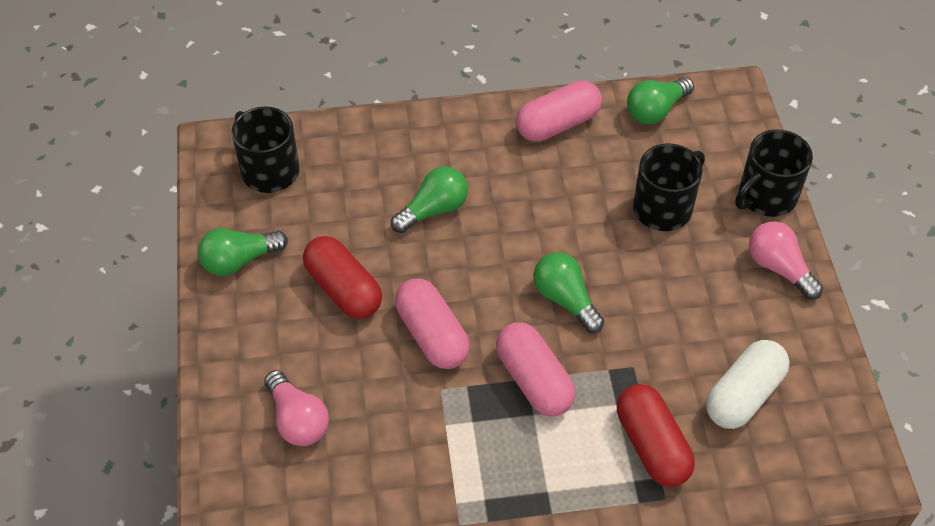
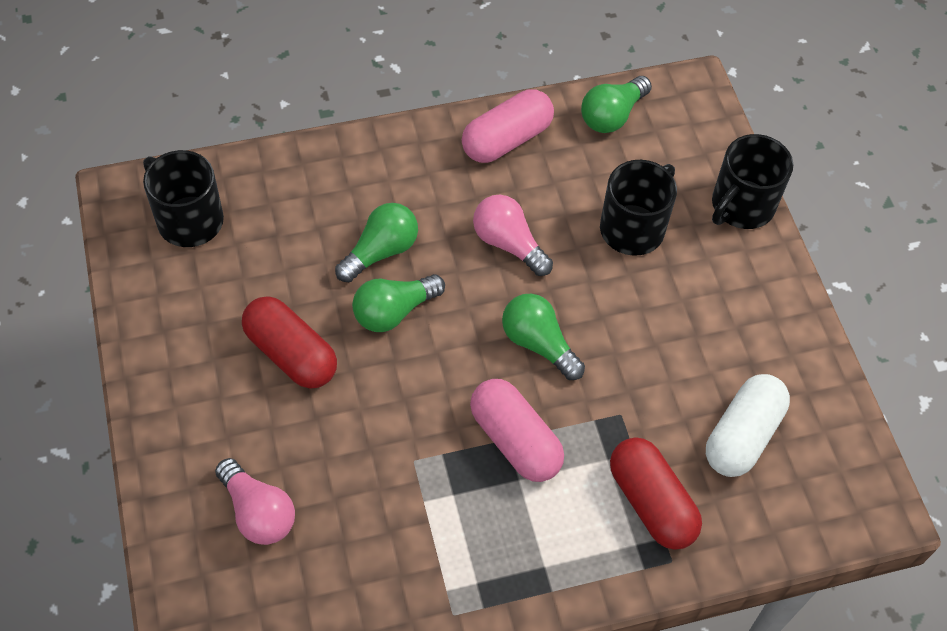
camera: 10 degrees left, 5 degrees up
(239, 261) = (168, 330): green light bulb -> green light bulb (394, 311)
(432, 335) = (396, 398): pink capsule -> none
(779, 268) = (764, 287): pink light bulb -> pink light bulb (508, 244)

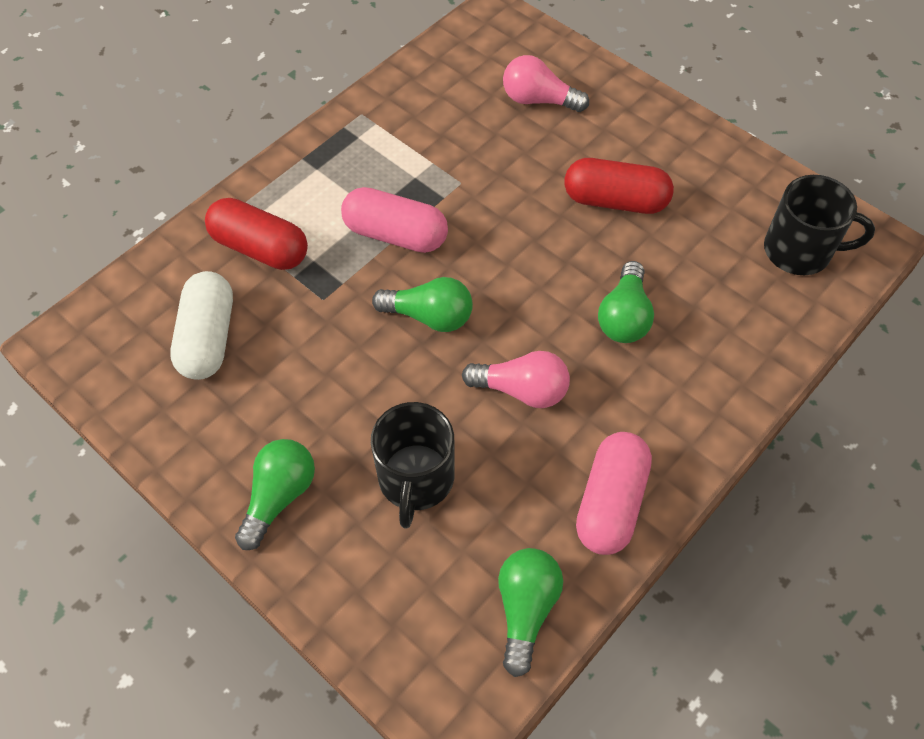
camera: 150 degrees right, 0 degrees up
(394, 311) = (568, 274): green light bulb -> green light bulb (279, 497)
(741, 206) = (317, 578): black mug -> none

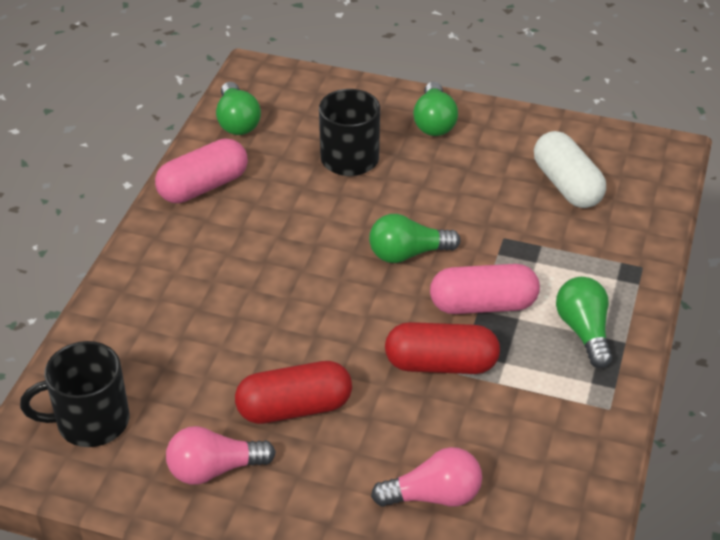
camera: 155 degrees right, 15 degrees down
(260, 248) = (588, 255): red capsule -> red capsule (441, 364)
(521, 390) = (303, 229): pink light bulb -> pink light bulb (214, 469)
(610, 502) = (203, 187): pink capsule -> pink capsule turned 60 degrees clockwise
(624, 316) = (242, 307): green light bulb -> green light bulb (584, 331)

